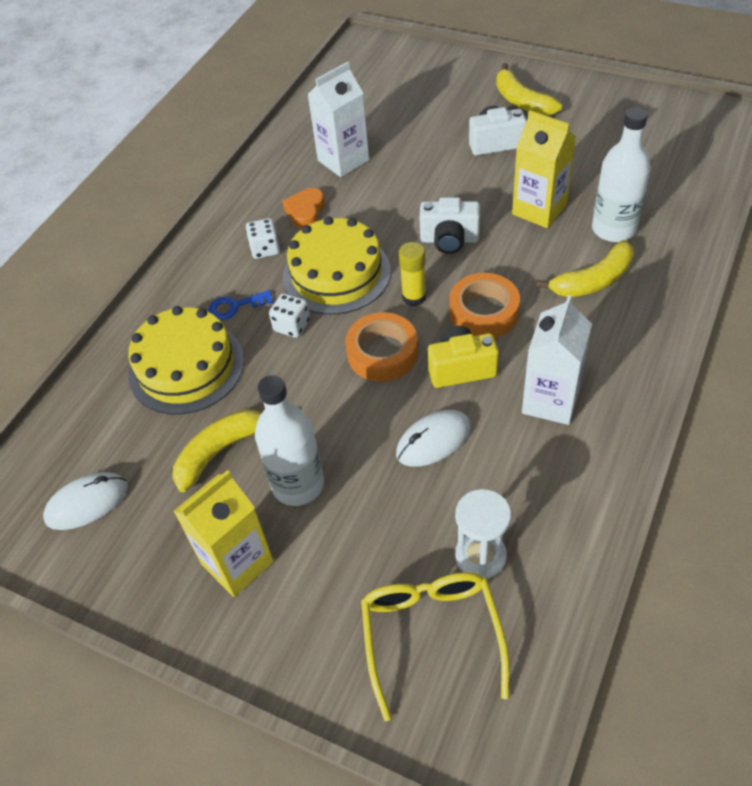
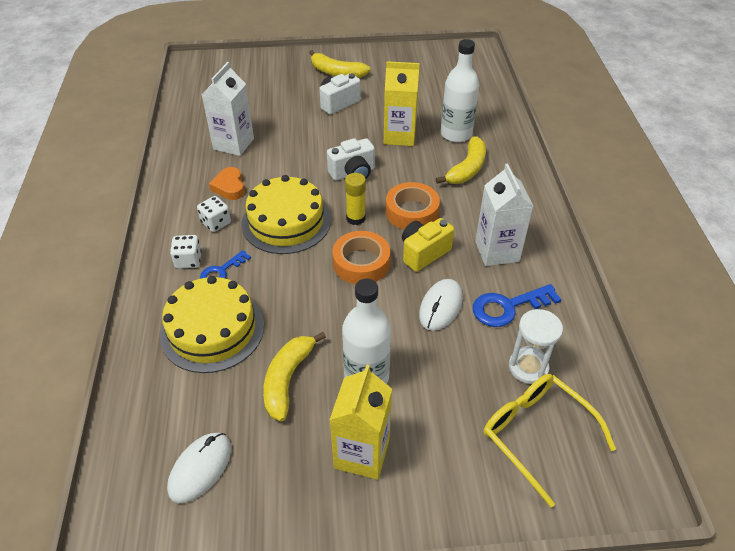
camera: 35 degrees left, 5 degrees down
(292, 326) = (278, 269): white dice -> white dice (188, 260)
(512, 475) = (508, 307): none -> blue key

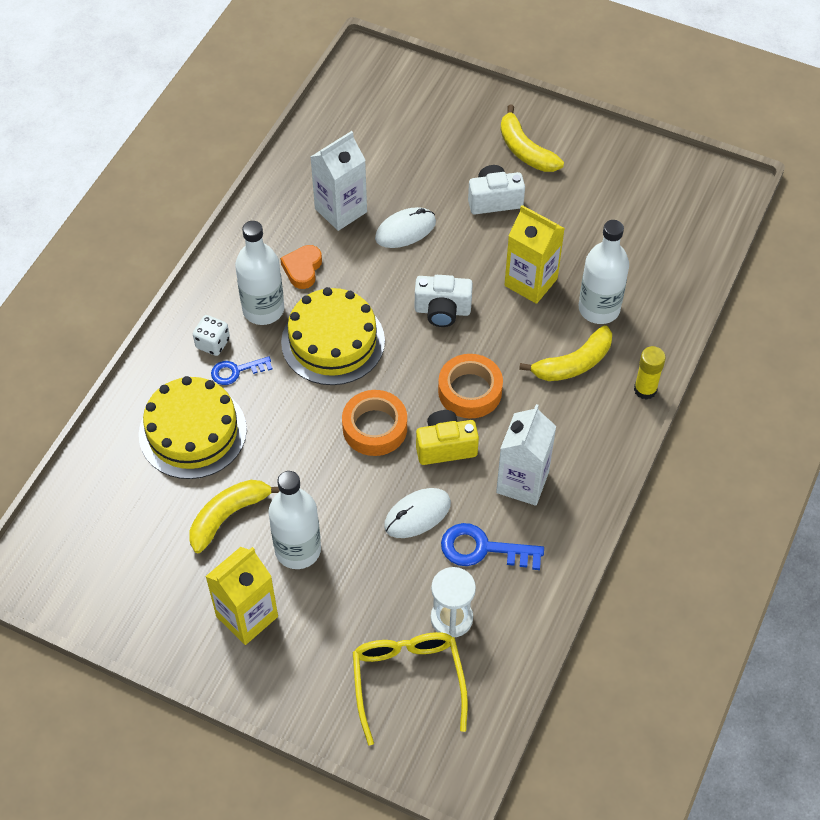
camera: 30 degrees right, 10 degrees up
(200, 468) = (111, 559): white mouse -> white mouse (405, 230)
(216, 223) = (263, 309): white dice -> white bottle
(356, 218) = (406, 371): yellow glue stick -> yellow glue stick (645, 389)

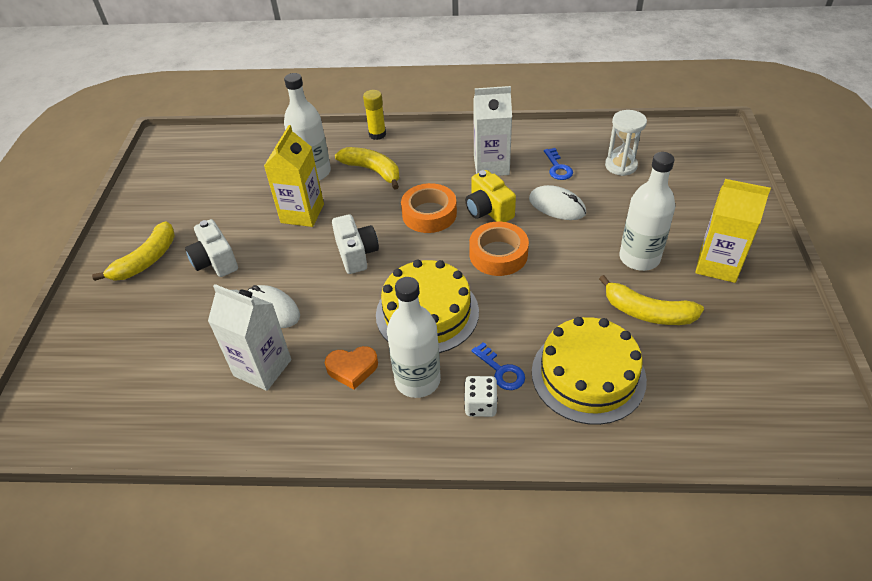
camera: 110 degrees left, 10 degrees down
(408, 681) = (682, 170): yellow glasses -> none
(483, 549) = (557, 167): blue key -> blue key, size x0.64

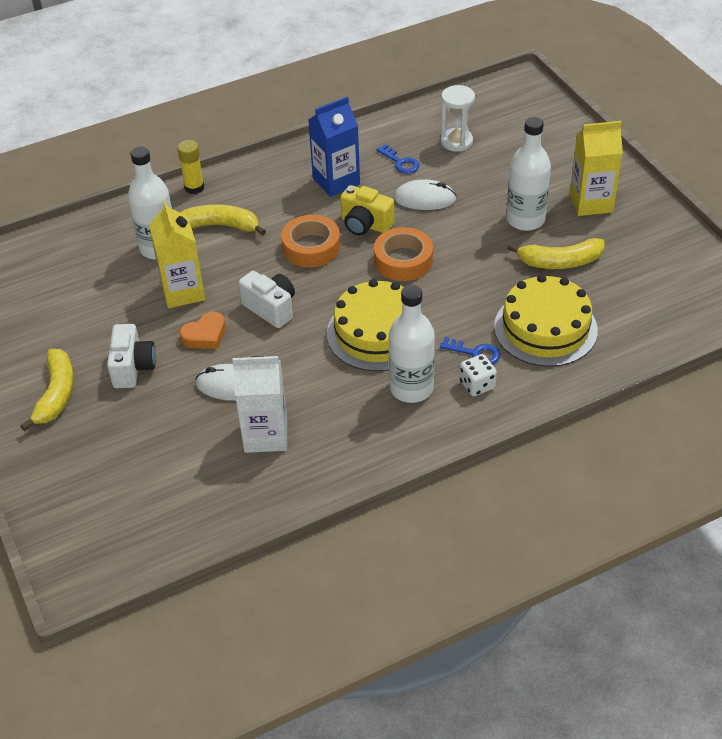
camera: 30 degrees left, 0 degrees up
(215, 261) = (133, 368): white camera -> white camera turned 120 degrees counterclockwise
(352, 369) = (348, 403): orange heart -> orange heart (205, 335)
(491, 166) = (336, 181): white carton -> blue carton

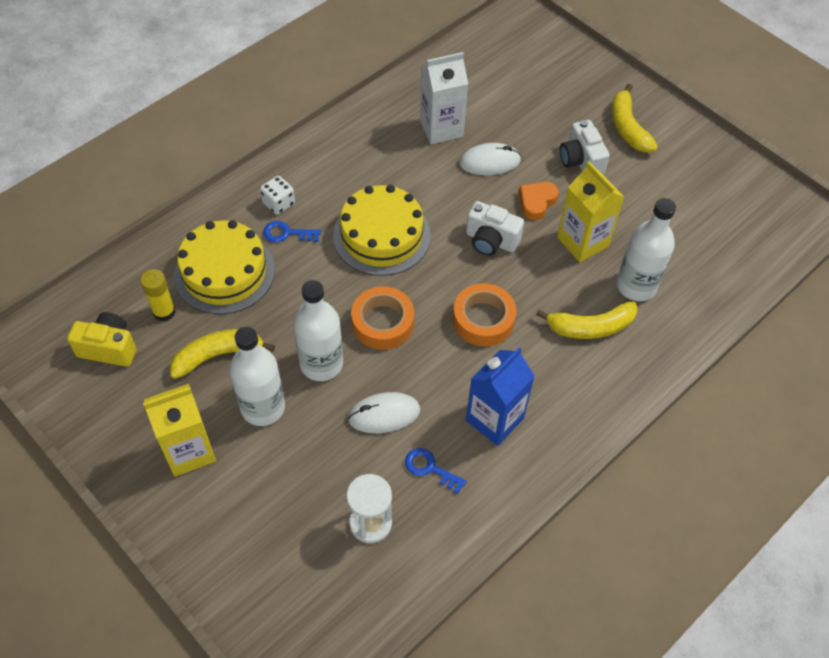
camera: 160 degrees right, 10 degrees up
(194, 187) = (649, 374): yellow glue stick -> yellow glue stick (164, 312)
(365, 224) = (438, 362): yellow camera -> yellow camera (109, 348)
(411, 388) = (335, 189): white bottle -> white bottle (321, 364)

